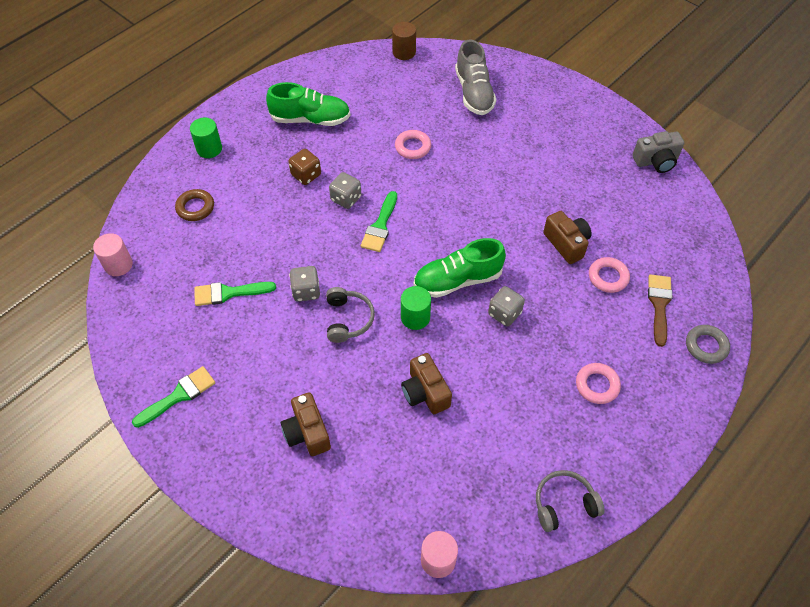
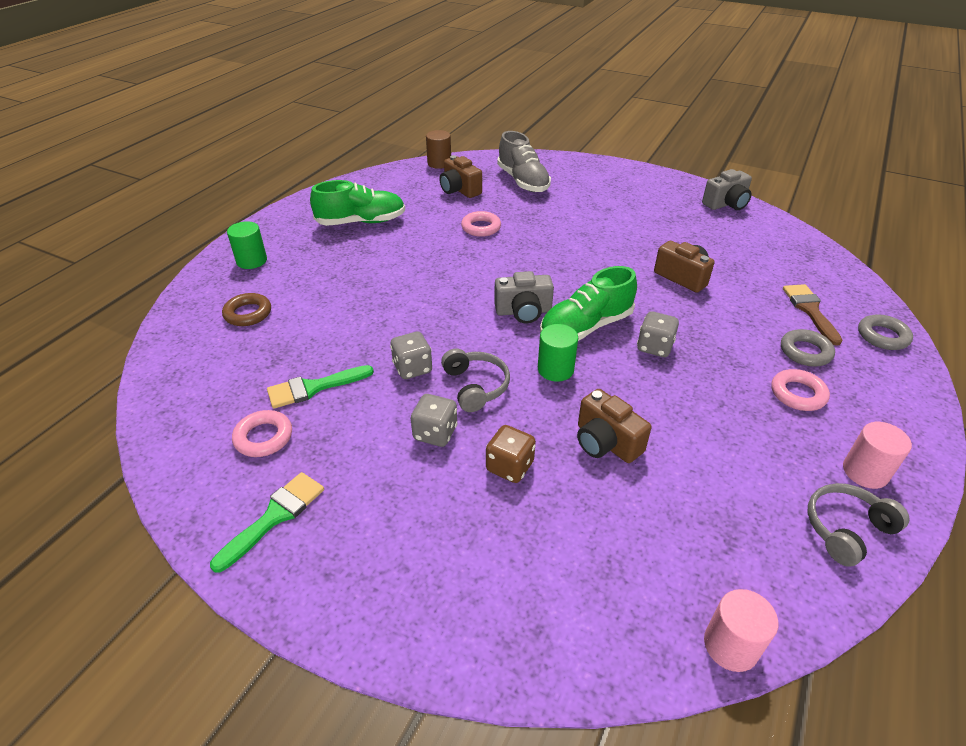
camera: 15 degrees left, 15 degrees down
(118, 265) = (156, 385): pink cylinder -> pink cylinder (865, 472)
(306, 175) = (373, 266): brown dice -> brown dice (509, 466)
(307, 432) = (473, 522): brown camera -> brown camera (459, 190)
(346, 199) = (426, 278): grey dice -> grey dice (435, 433)
(380, 226) = (475, 294): green brush -> none
(413, 253) = (523, 312): none -> grey camera
(608, 277) = (742, 297): pink ring -> pink ring (263, 437)
(628, 346) = (805, 352): none -> grey ring

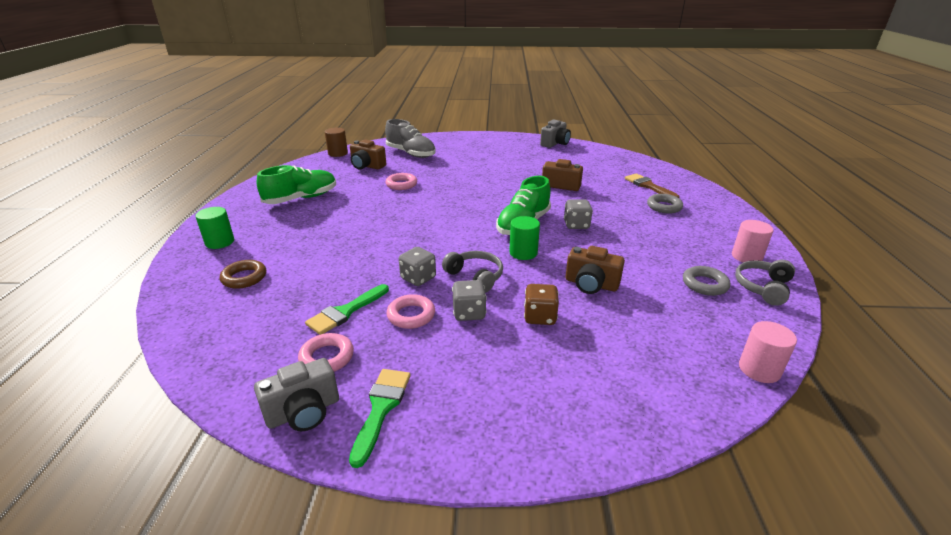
camera: 25 degrees left, 10 degrees down
(523, 312) = (473, 226): grey camera -> grey camera (303, 412)
(798, 394) = (678, 228): pink ring -> pink ring (411, 315)
(882, 336) = (696, 190): grey ring -> grey ring (704, 284)

